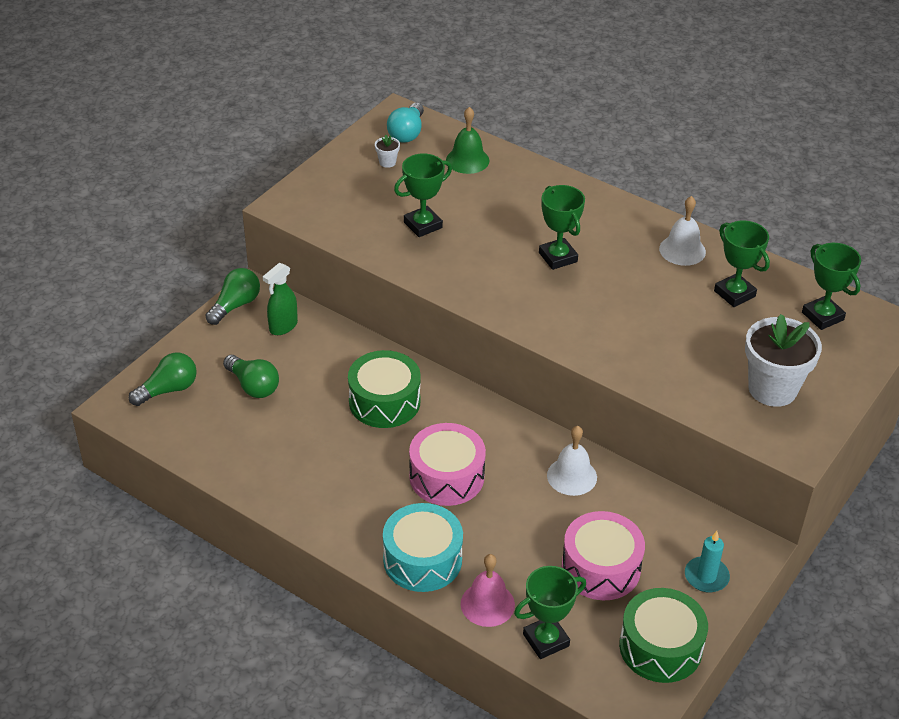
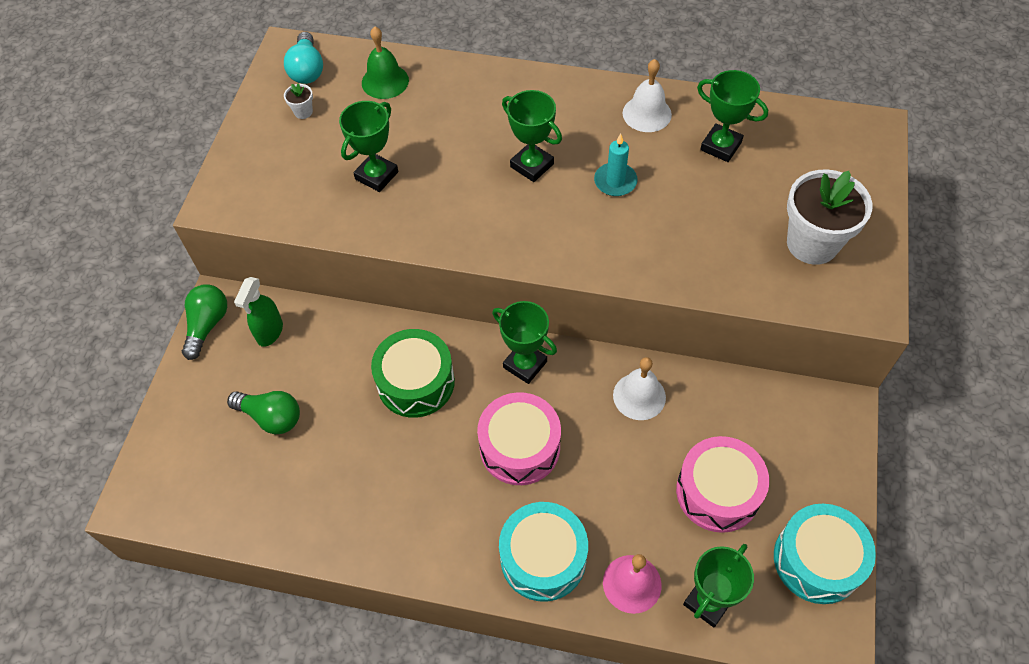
camera: 20 degrees left, 15 degrees up
(168, 390) = (181, 458): green light bulb -> none
(660, 647) = (817, 560): green drum -> turquoise drum
(706, 576) = (818, 459): turquoise candle -> turquoise candle (615, 181)
(822, 316) = (813, 142): green trophy -> green trophy (525, 364)

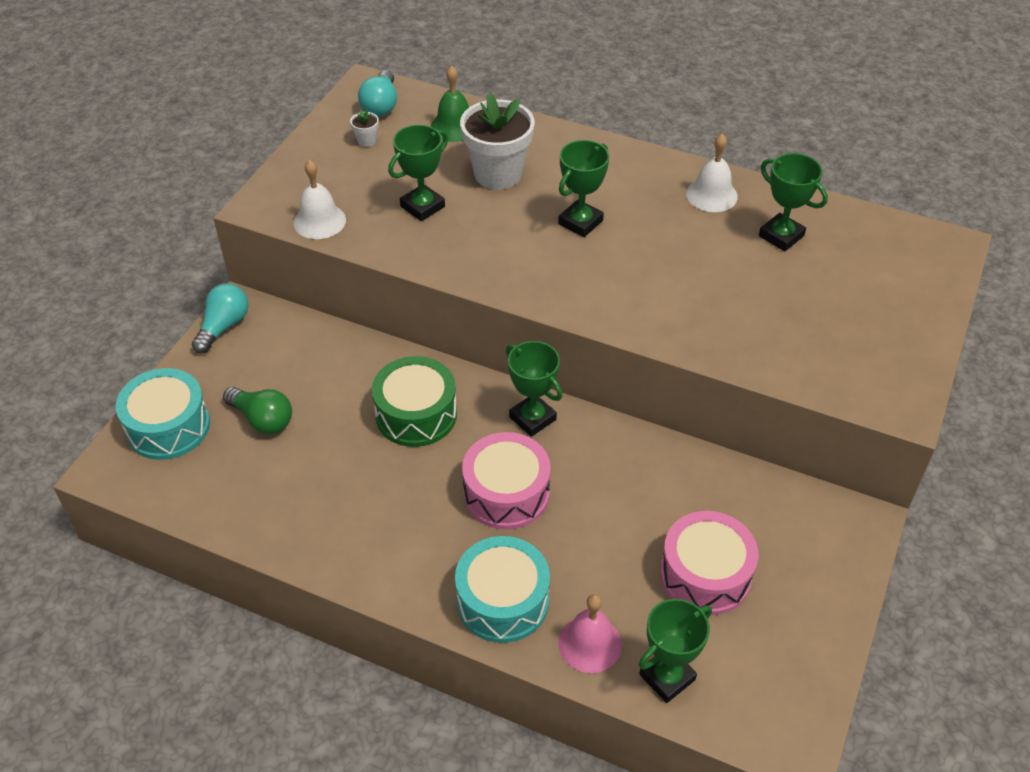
camera: 10 degrees right, 10 degrees down
(207, 325) = (223, 326): green light bulb -> turquoise light bulb
(270, 332) = (283, 343): green spray bottle -> none
(532, 165) = (580, 222): green trophy -> green trophy turned 75 degrees clockwise
(615, 181) = (662, 250): turquoise candle -> none
(639, 396) = (644, 469): white bell -> white bell (319, 221)
(812, 243) = (854, 339): white flower pot -> white flower pot (498, 174)
(817, 560) = (797, 661): turquoise drum -> turquoise drum (168, 427)

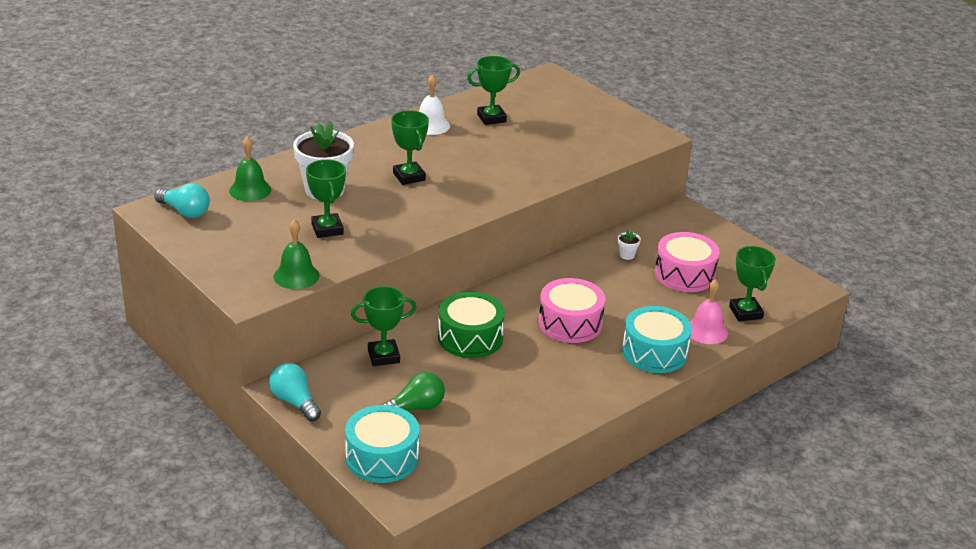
camera: 65 degrees left, 15 degrees down
(319, 221) = (296, 276): white bell -> green bell
(366, 141) = (222, 230): white flower pot -> white flower pot (627, 255)
(532, 418) = (514, 292): green trophy -> green trophy (383, 356)

